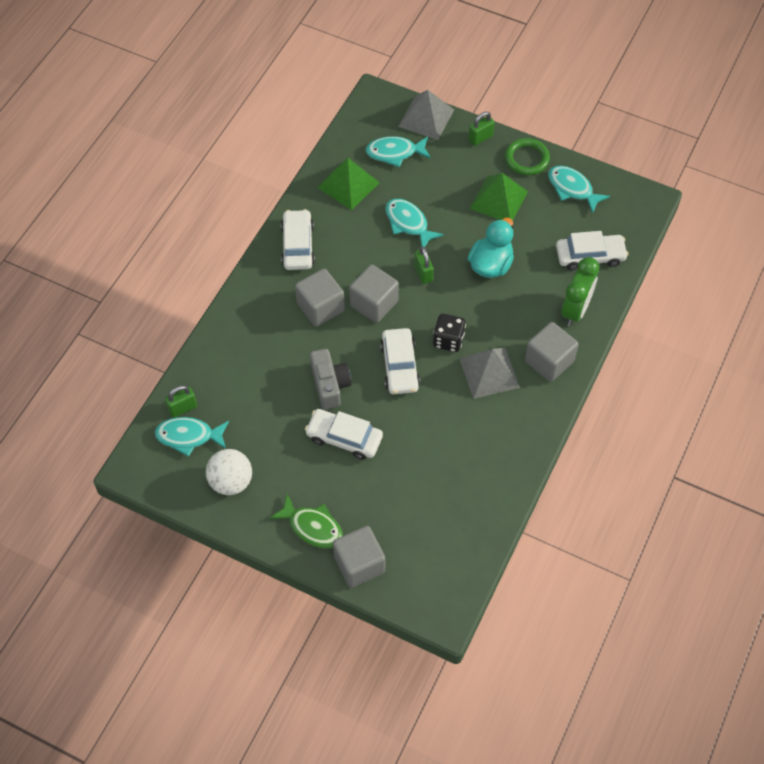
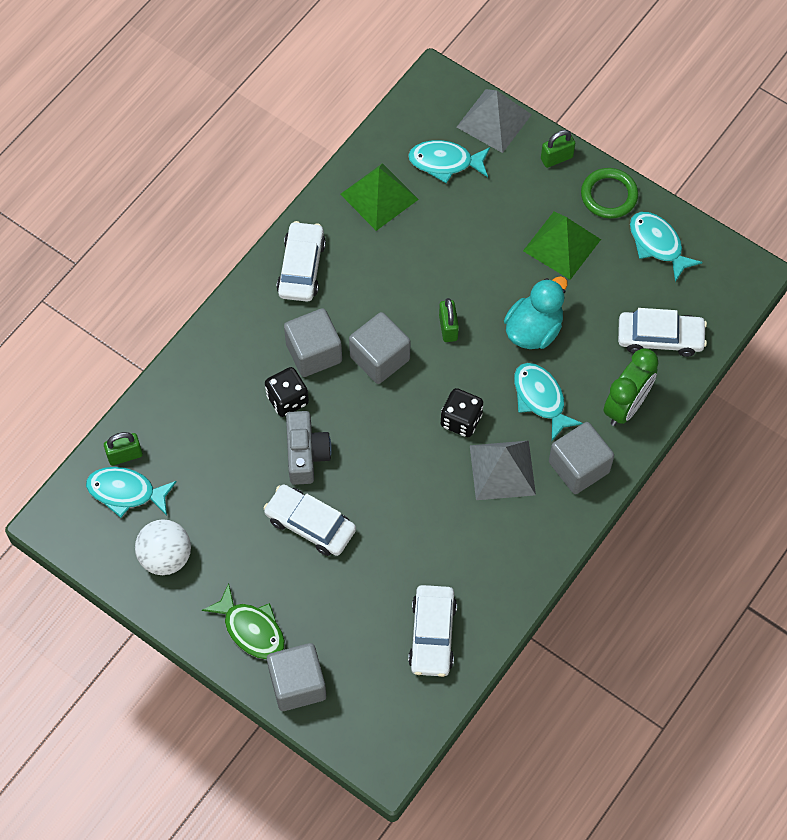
camera: 10 degrees right, 5 degrees up
(306, 345) = (287, 399): none -> black dice
(399, 366) = (395, 444): white car -> white car (432, 635)
(408, 223) = (443, 259): turquoise fish -> turquoise fish (541, 399)

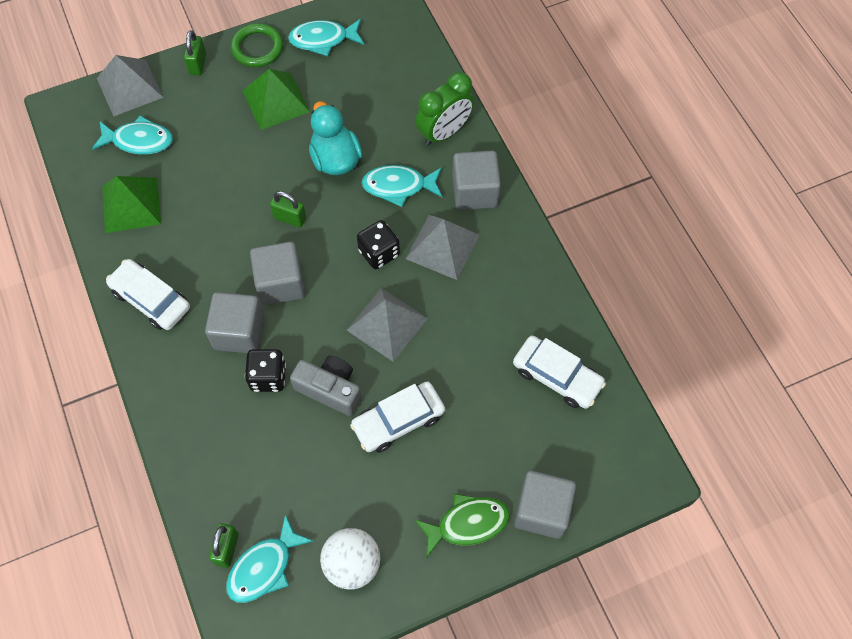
camera: 60 degrees left, 0 degrees up
(395, 465) = (387, 324): none -> grey pyramid
(445, 162) = (139, 141): turquoise fish -> turquoise fish turned 120 degrees counterclockwise
(626, 406) = (444, 132): green clock -> green clock turned 75 degrees clockwise
(660, 338) = (402, 80): white car -> none

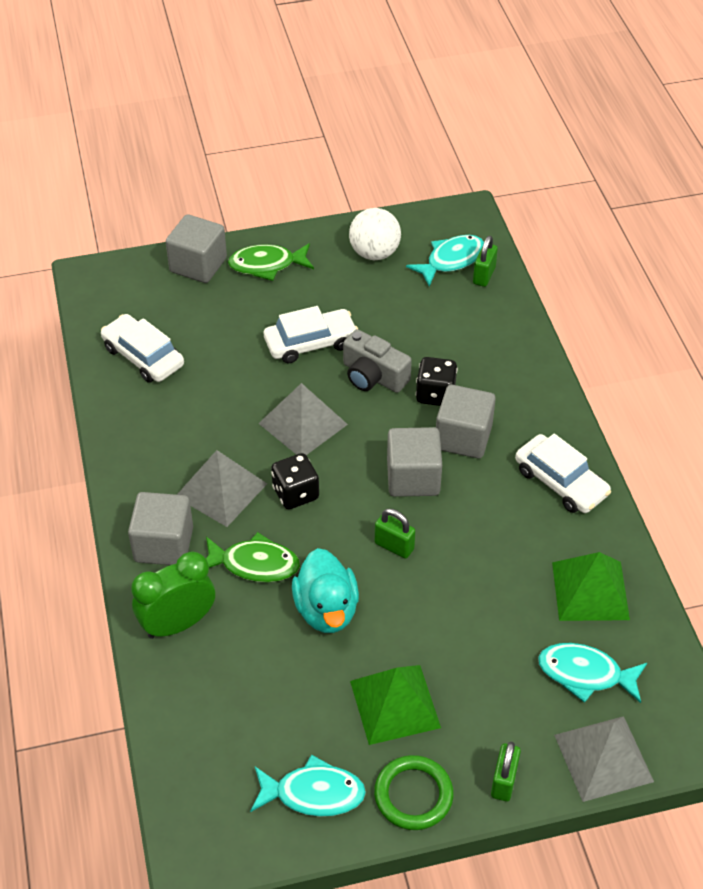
camera: 170 degrees left, 15 degrees down
(398, 186) = (254, 564): turquoise fish -> green fish

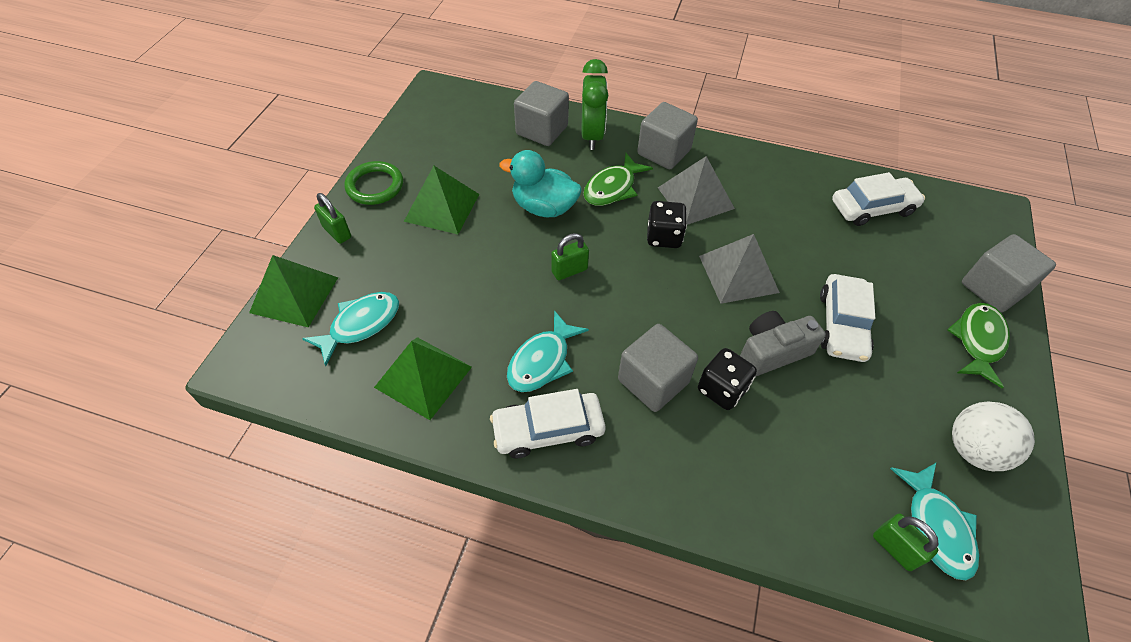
camera: 120 degrees right, 5 degrees up
(313, 793) = (421, 145): turquoise fish -> turquoise fish (542, 361)
(413, 478) = (630, 318): grey cube -> grey cube (542, 130)
(603, 758) = (294, 295): grey pyramid -> green pyramid

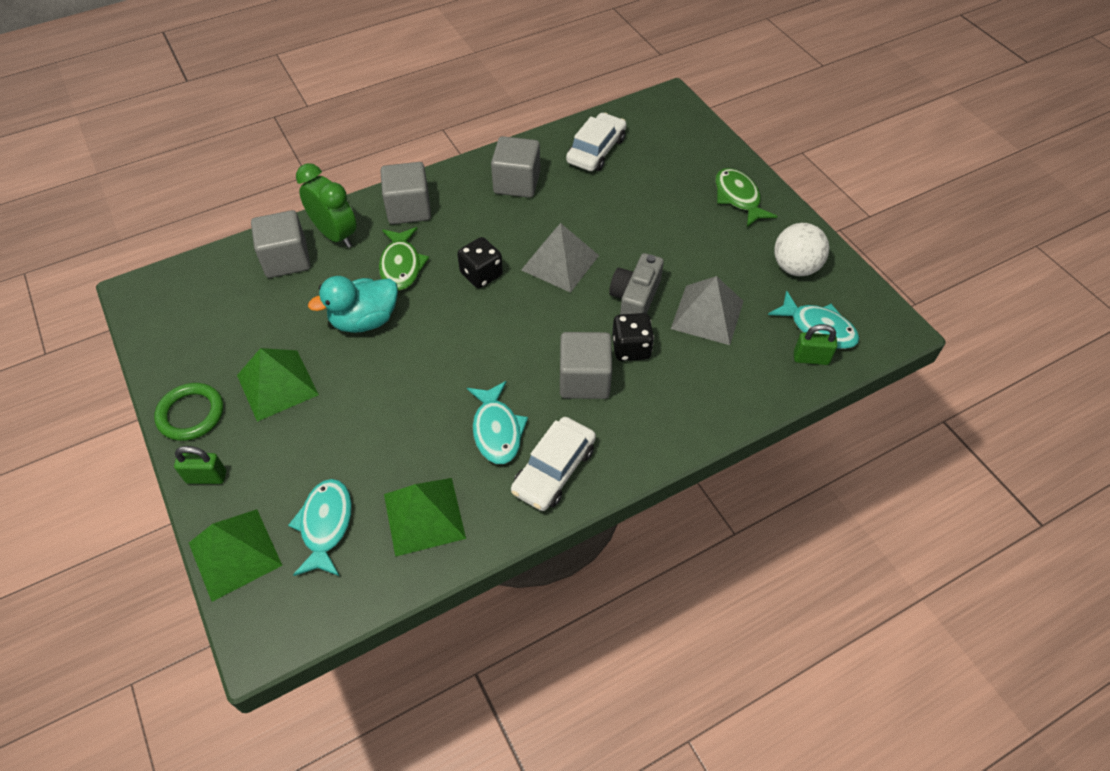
camera: 45 degrees left, 0 degrees up
(569, 270) = (441, 352): green padlock -> none
(695, 198) = (471, 228): grey pyramid -> grey pyramid (707, 314)
(842, 325) = (657, 247): white car -> none
(993, 288) = (715, 156): grey cube -> grey cube (517, 183)

